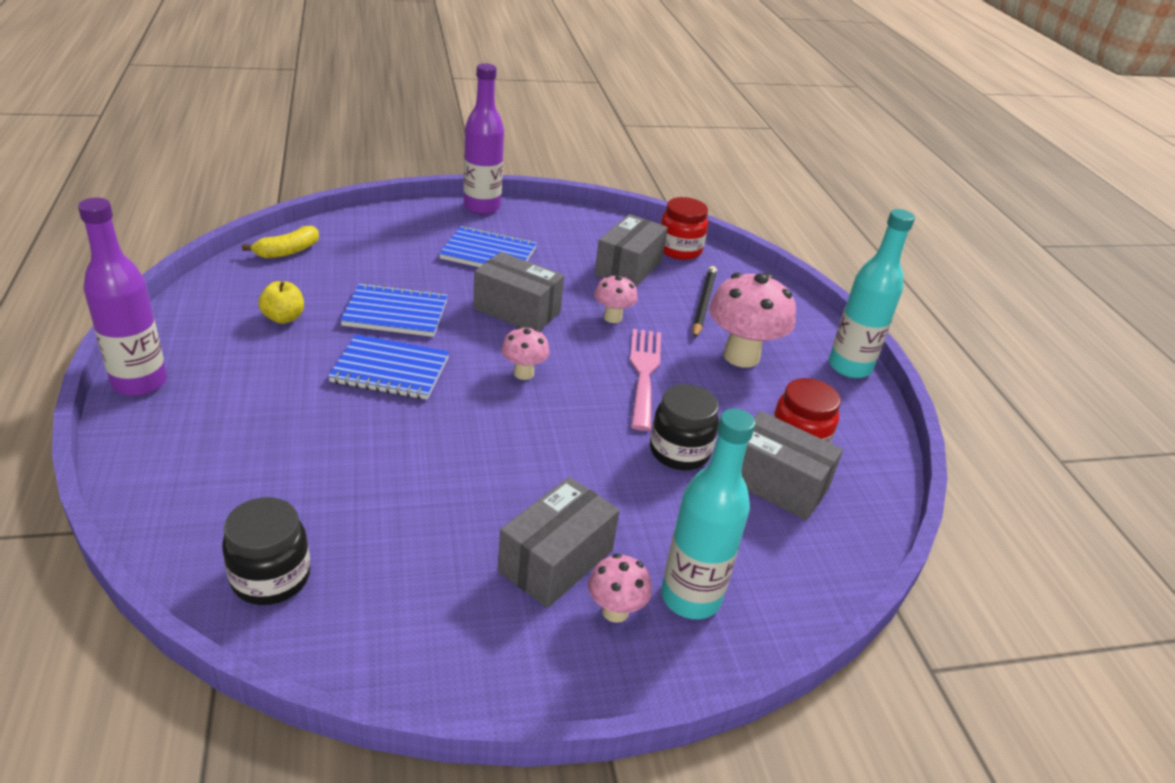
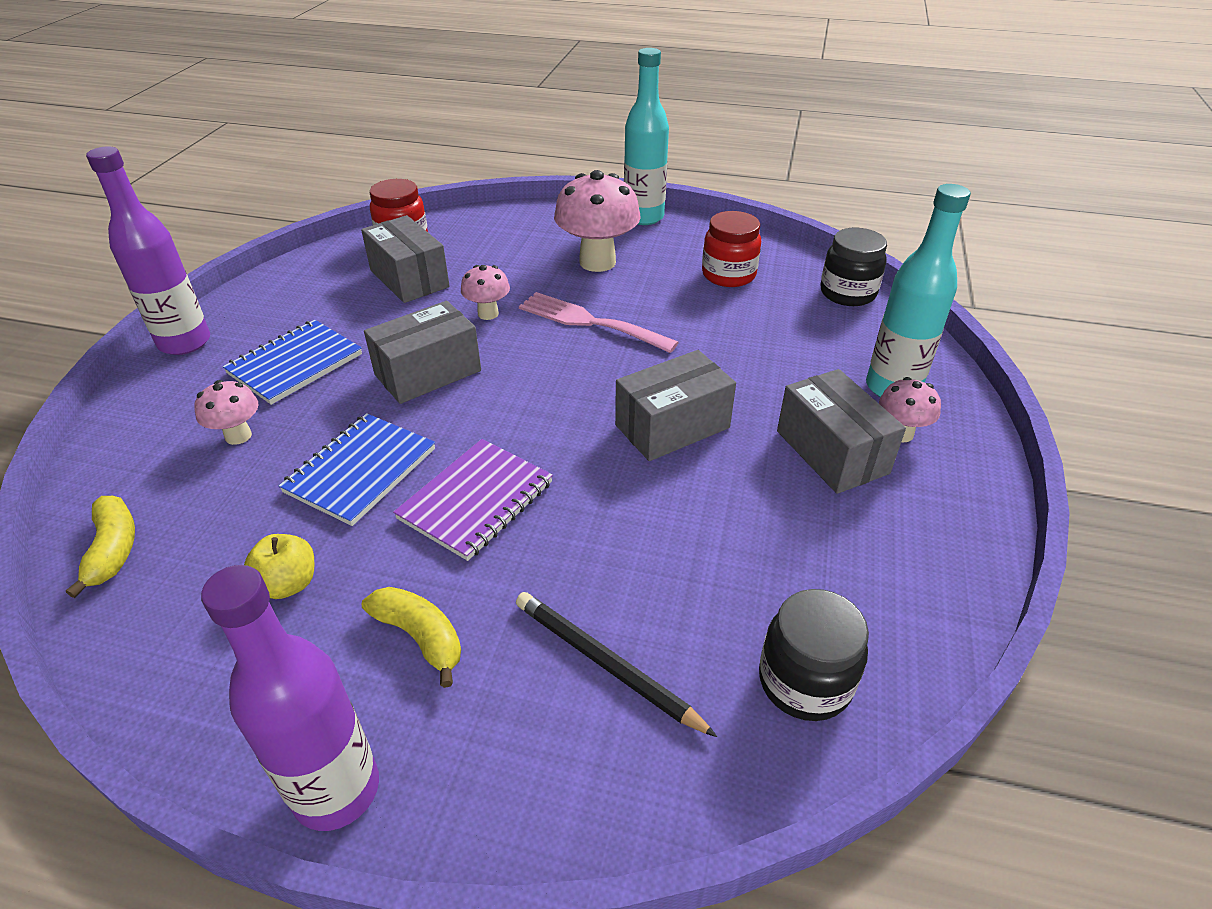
camera: 60 degrees left, 5 degrees up
(258, 380) = (420, 637): none -> yellow banana
(390, 370) = (476, 500): blue notebook -> purple notebook
(523, 373) = (544, 398): pink mushroom -> pink mushroom (238, 436)
(679, 452) = (713, 337): black jar -> black jar (847, 293)
(703, 304) = (505, 256): black pencil -> black pencil (606, 664)
(776, 484) = (773, 301): grey box -> grey box (672, 426)

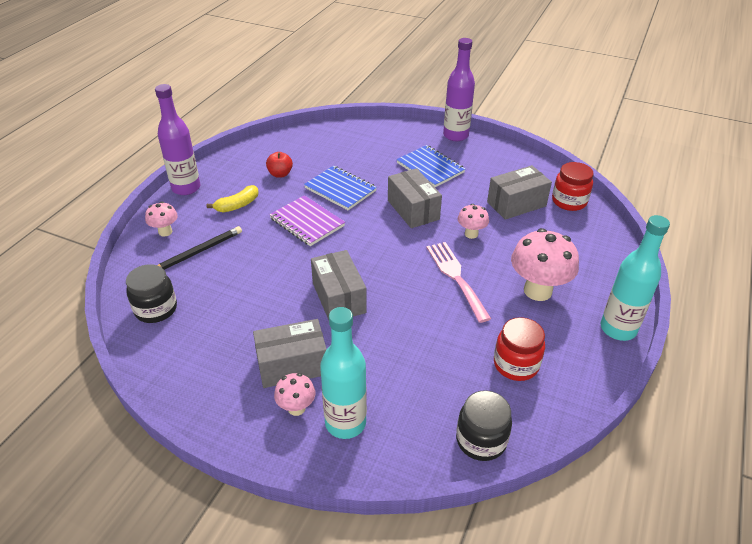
camera: 100 degrees right, 0 degrees up
(113, 549) = (316, 135): yellow banana -> none
(238, 436) = (376, 156): pink mushroom -> pink mushroom (165, 232)
(288, 584) = (280, 174): yellow apple -> red apple
(589, 322) = (456, 277): pink fork -> pink fork turned 60 degrees counterclockwise

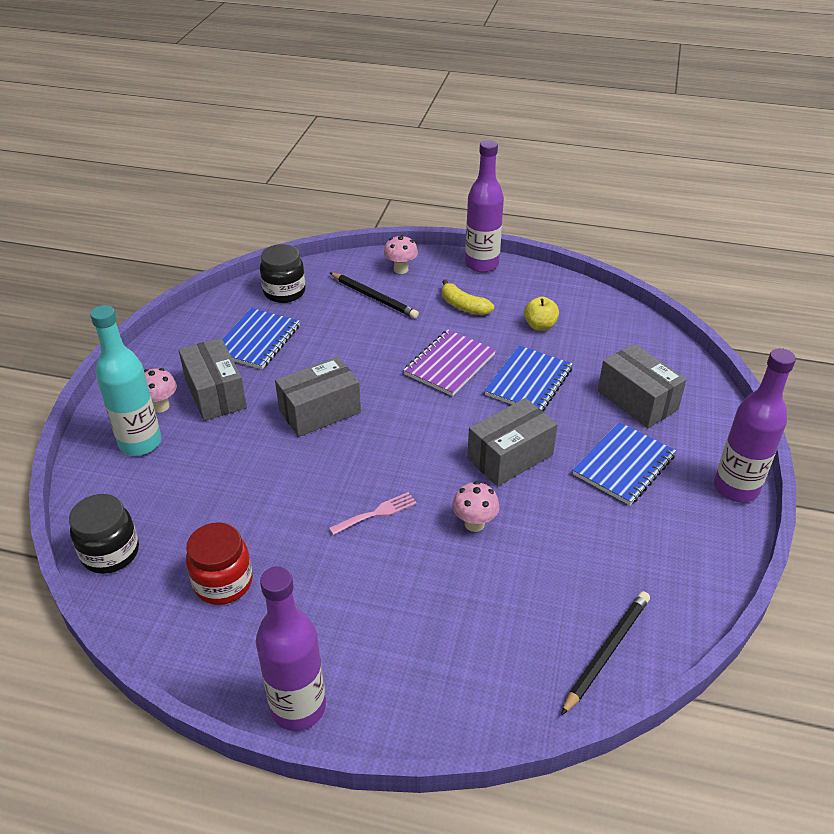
camera: 80 degrees right, 0 degrees up
(225, 332) = (257, 341): none -> blue notebook
(280, 174) = (540, 326): red apple -> yellow apple
(456, 277) = (377, 513): pink fork -> pink fork, size x0.57
(516, 204) = (570, 576): grey box -> grey box (637, 400)
(537, 291) = (365, 606): pink mushroom -> none
(569, 201) = (606, 652): red jar -> black pencil
(618, 329) = (298, 707): turquoise bottle -> purple bottle

